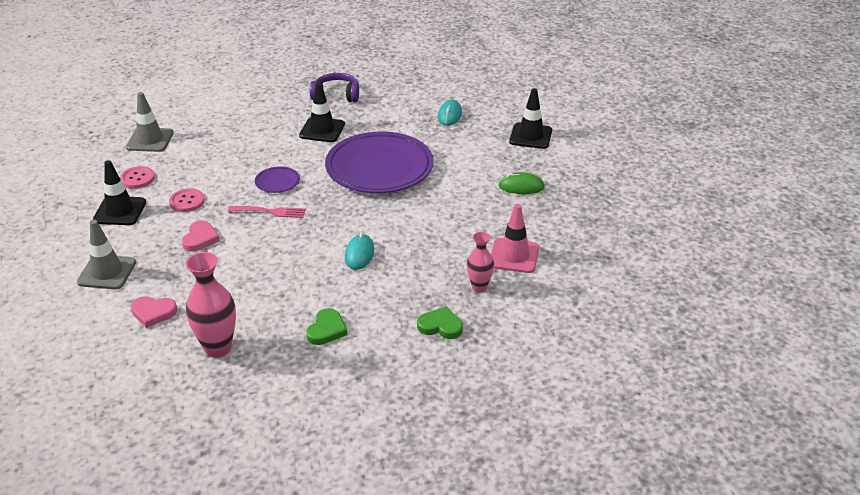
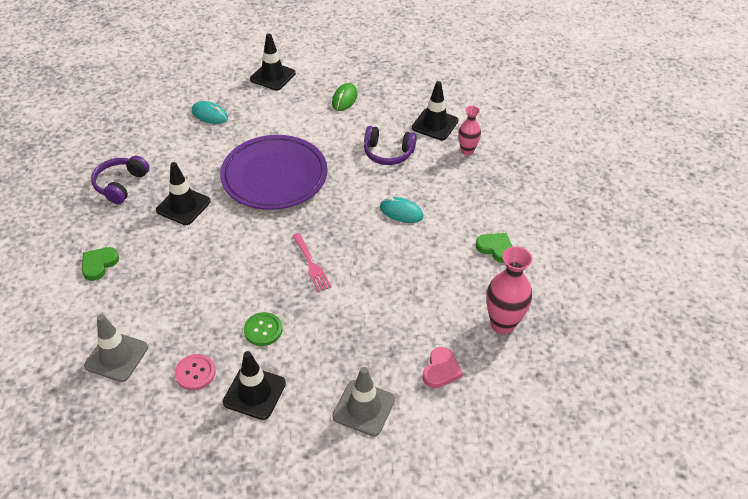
camera: 75 degrees left, 10 degrees up
(187, 201) = (263, 330): pink button -> green button
(200, 238) = (334, 324): pink heart -> none
(270, 212) = (311, 264): pink fork -> pink fork turned 135 degrees clockwise
(277, 182) = (262, 252): purple plate -> none
(440, 326) = (507, 181): green heart -> green heart (99, 264)
(447, 230) = (388, 153): none -> purple headphones
(514, 256) = (435, 124): pink traffic cone -> black traffic cone

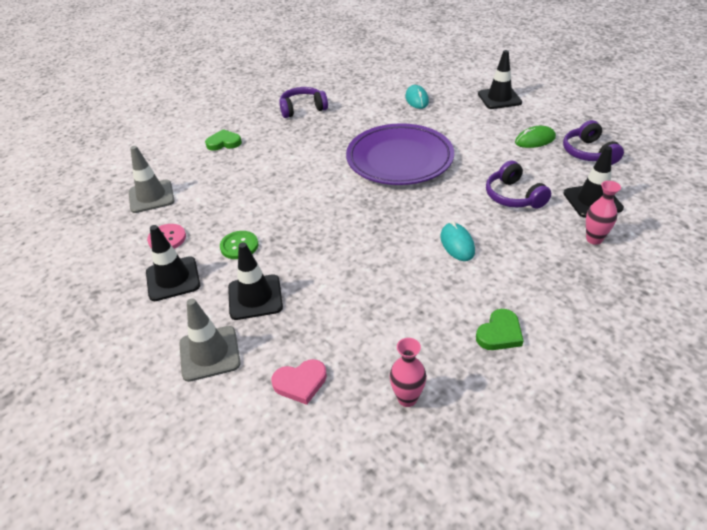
camera: 55 degrees right, 5 degrees down
(183, 206) = (316, 141): black traffic cone -> black traffic cone (255, 297)
(311, 264) = (334, 230): pink fork -> none
(389, 88) = (588, 153): none -> purple headphones
(495, 248) = (499, 333): green heart -> green heart turned 45 degrees clockwise
(502, 324) = (407, 398): pink vase -> pink vase, size x0.61

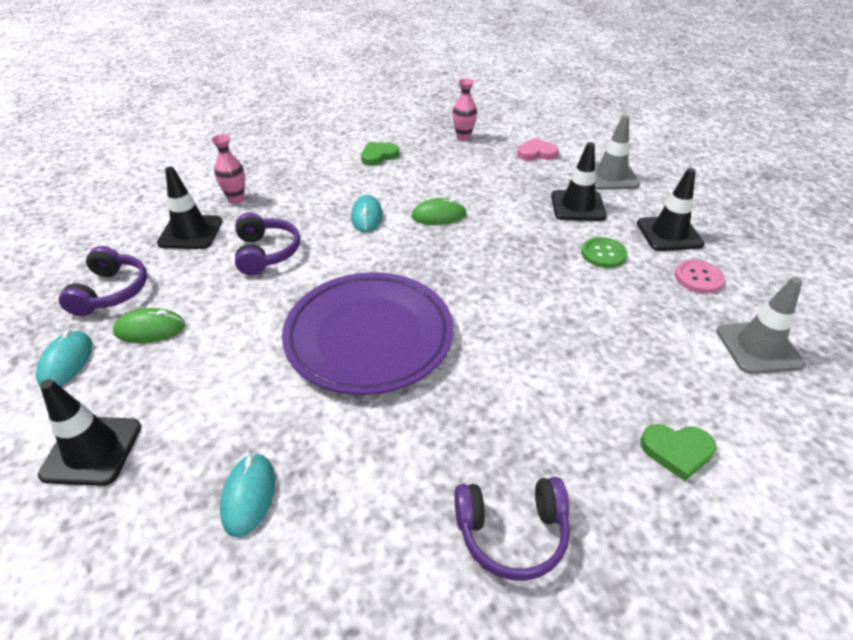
camera: 170 degrees left, 0 degrees up
(391, 258) = (438, 216): none -> green mouse
(559, 120) = (66, 362): none -> turquoise mouse

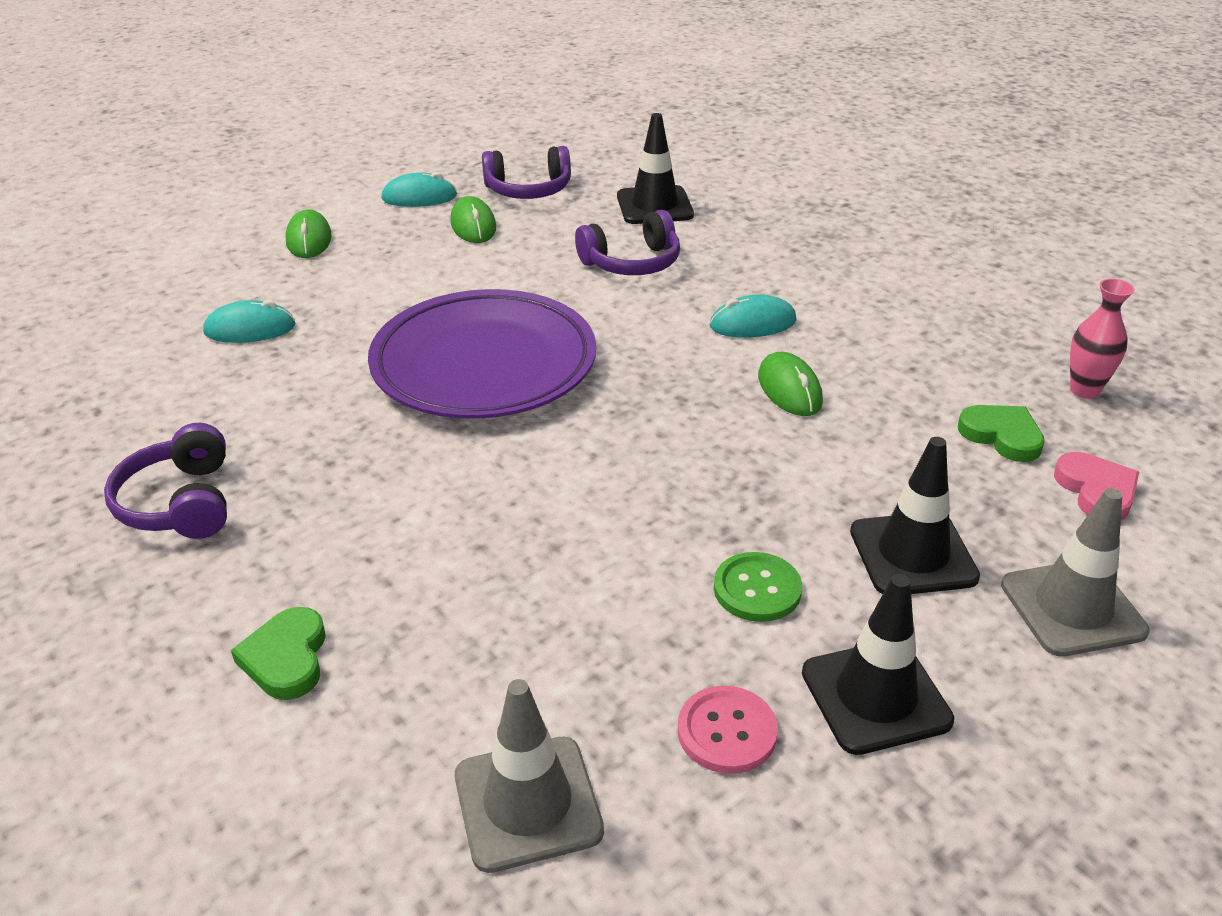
camera: 80 degrees right, 5 degrees down
(92, 450) = (309, 239): black traffic cone -> green mouse
(236, 199) = (743, 218): pink vase -> none
(379, 156) = (942, 308): green heart -> green heart (1002, 436)

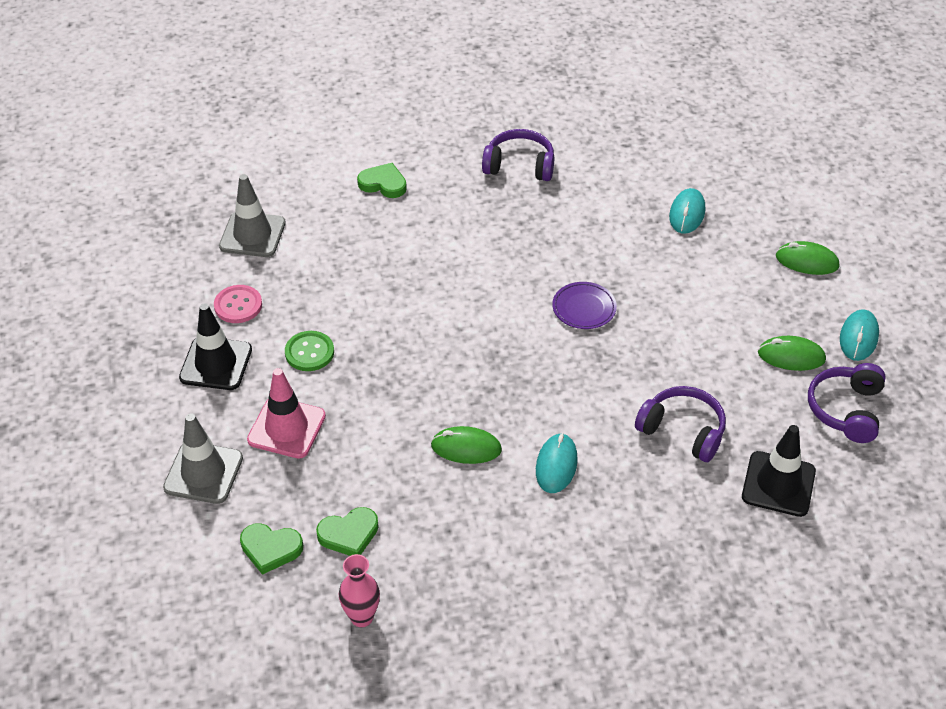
camera: 115 degrees right, 10 degrees up
(484, 364) = (584, 308): purple plate -> purple plate, size x0.41
(632, 263) = (682, 431): purple headphones -> purple headphones turned 120 degrees clockwise
(913, 554) = (286, 428): black traffic cone -> pink traffic cone
(1096, 490) = (270, 549): pink heart -> green heart

